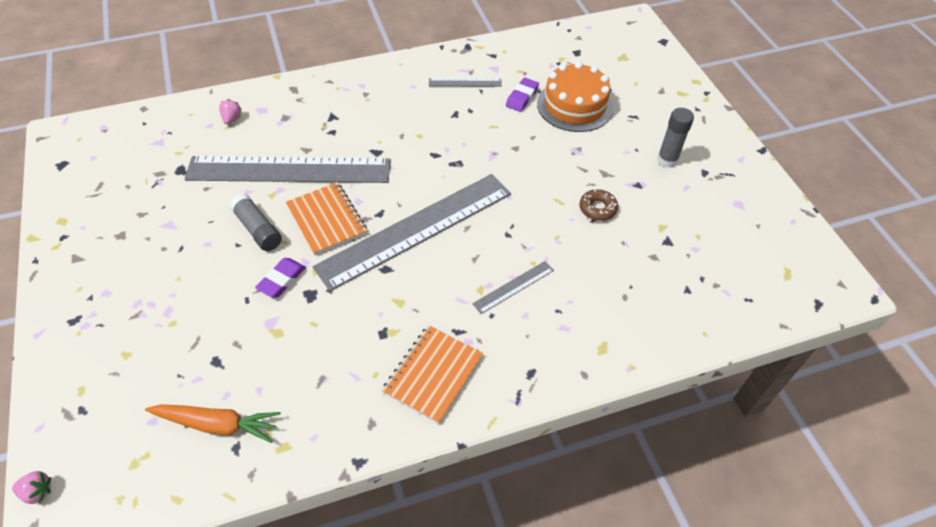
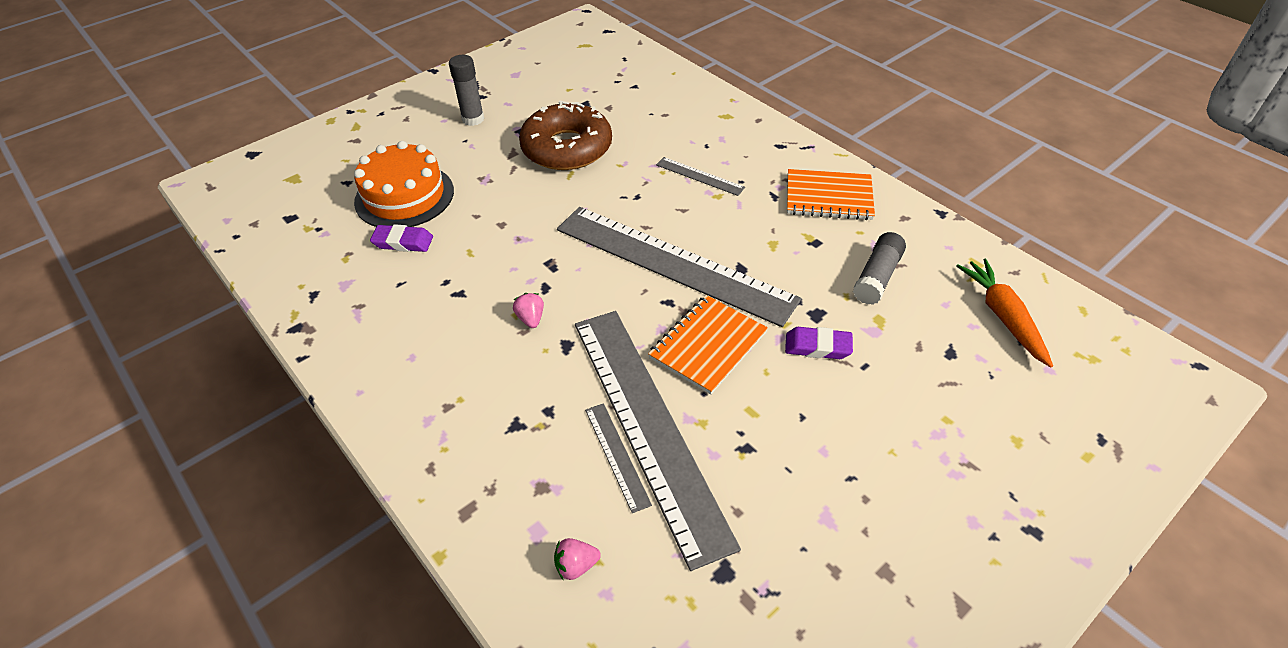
camera: 110 degrees left, 5 degrees down
(38, 492) = (1192, 419): pink strawberry -> pink strawberry (531, 319)
(258, 229) = (766, 407): grey glue stick -> grey glue stick (877, 277)
(465, 83) = (387, 304): grey ruler -> grey ruler (617, 455)
(597, 209) = (567, 148): brown donut -> brown donut, size x2.24

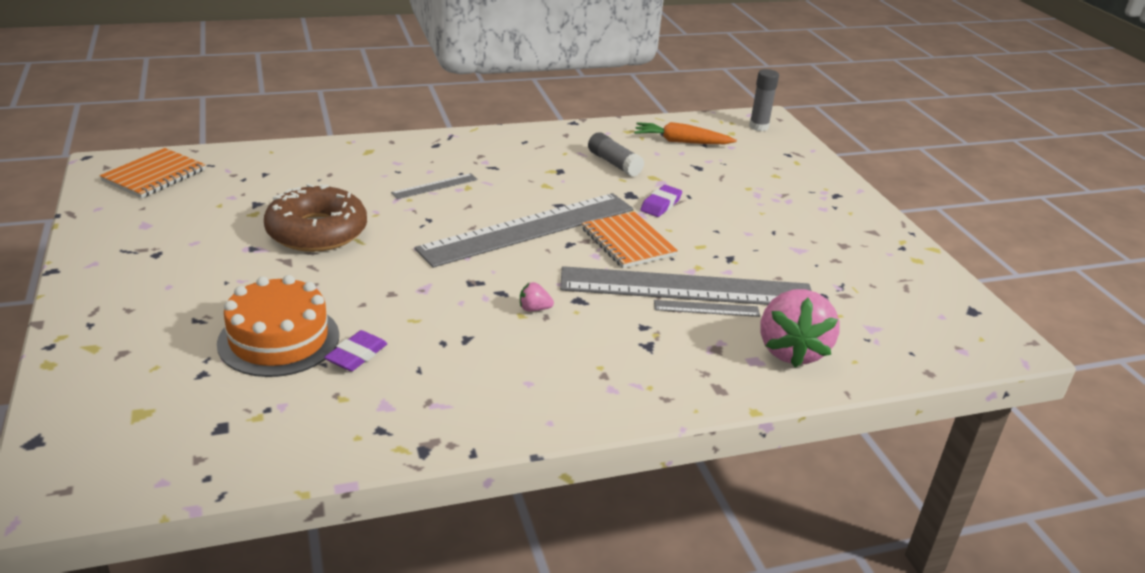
camera: 70 degrees left, 15 degrees down
(473, 119) = (194, 268): grey glue stick -> grey glue stick (758, 127)
(576, 565) = (791, 351): pink strawberry -> pink strawberry, size x2.48
(829, 197) = (517, 149): orange notebook -> orange notebook (154, 175)

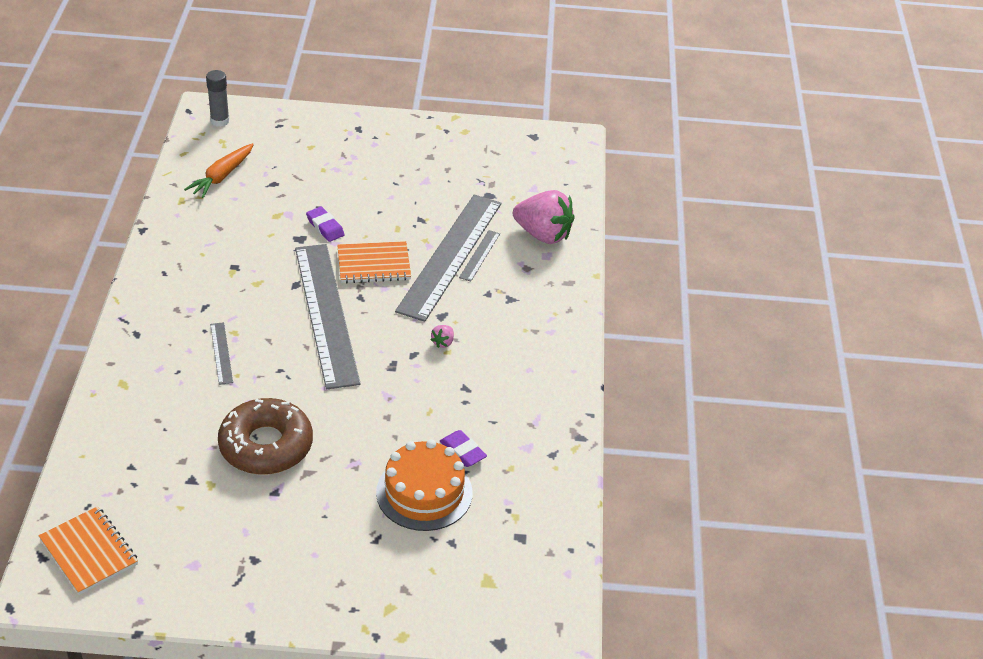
camera: 70 degrees left, 10 degrees up
(614, 163) = (240, 230): grey glue stick -> none

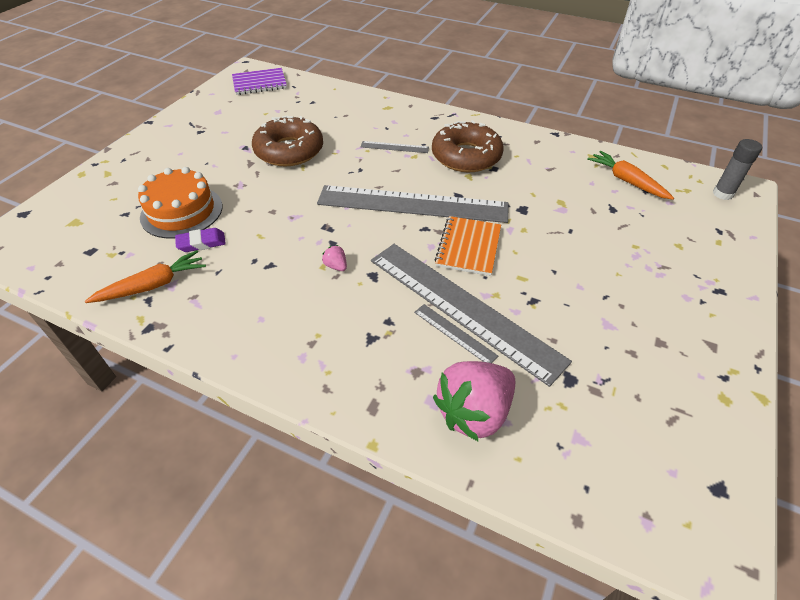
camera: 115 degrees right, 5 degrees up
(89, 552) = (259, 83): orange notebook -> purple notebook
(219, 291) = (466, 156): none -> brown donut
(325, 227) = (536, 228): purple eraser -> none
(535, 460) = (153, 285): none -> orange carrot

